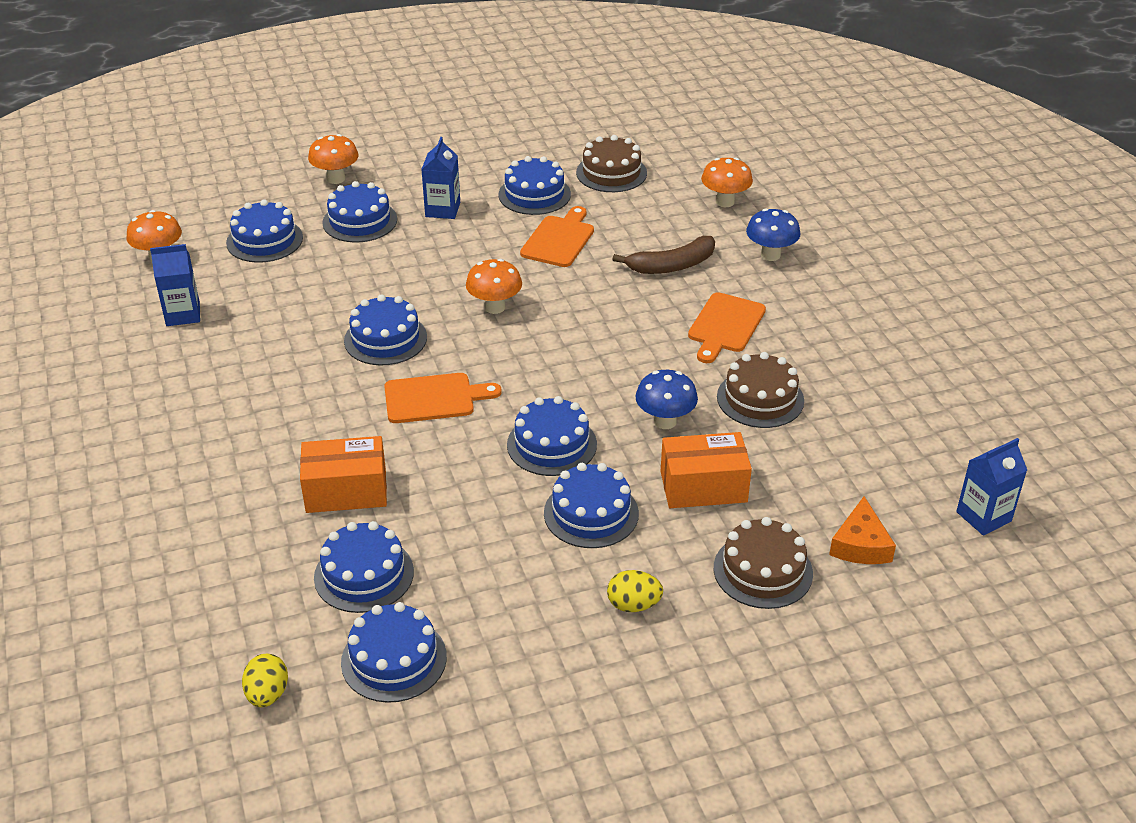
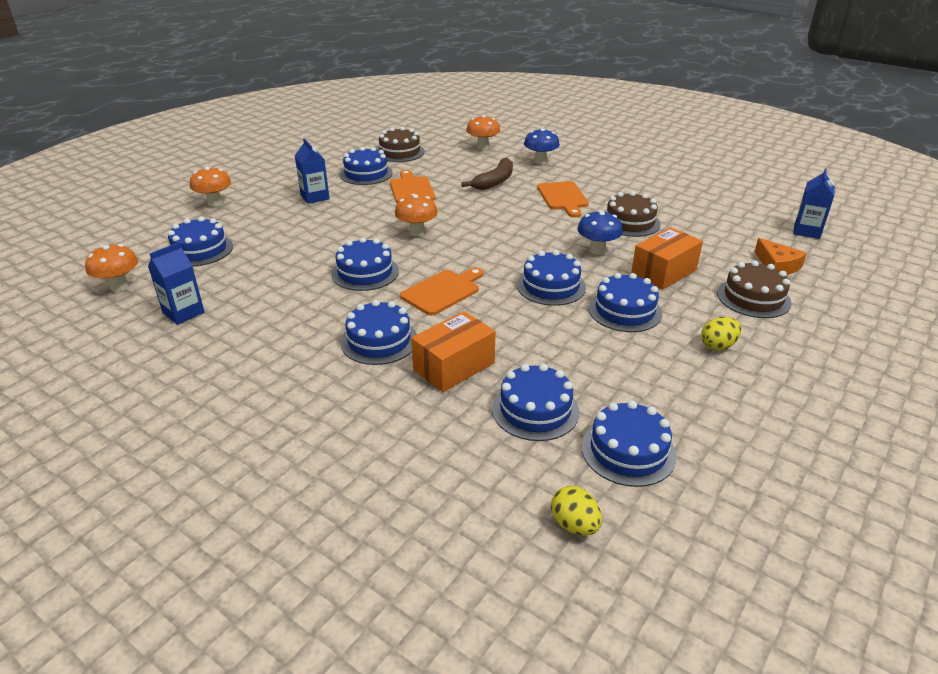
camera: 35 degrees left, 5 degrees down
(360, 221) = (262, 219): blue cake -> blue cake (379, 341)

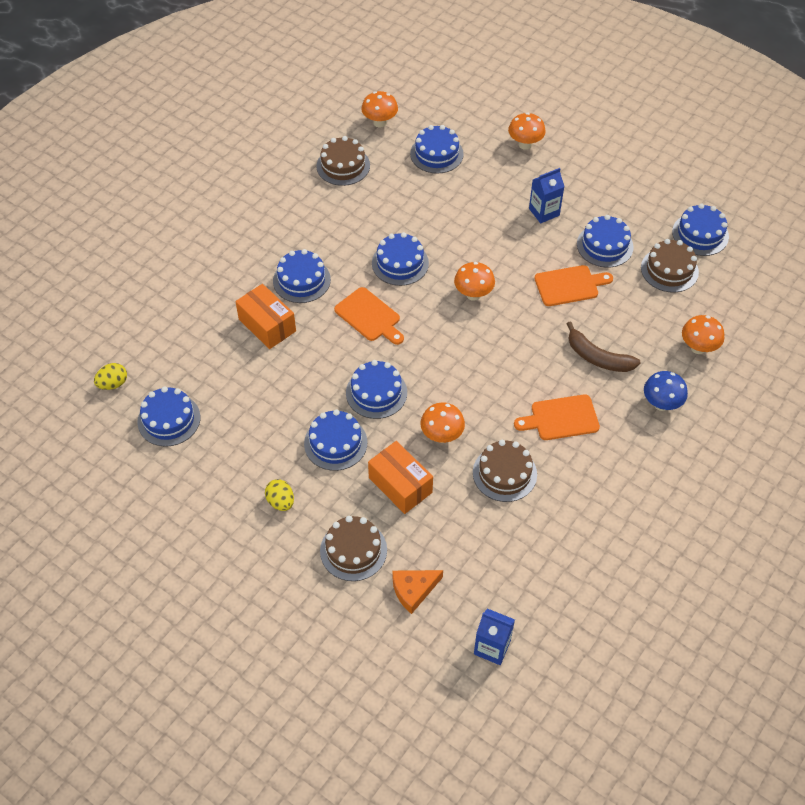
camera: 90 degrees right, 20 degrees up
(183, 313) = (343, 166): blue carton -> brown cake
(535, 410) = (215, 371): blue cake -> blue cake (700, 234)
(597, 250) = (442, 436): blue mushroom -> orange mushroom

